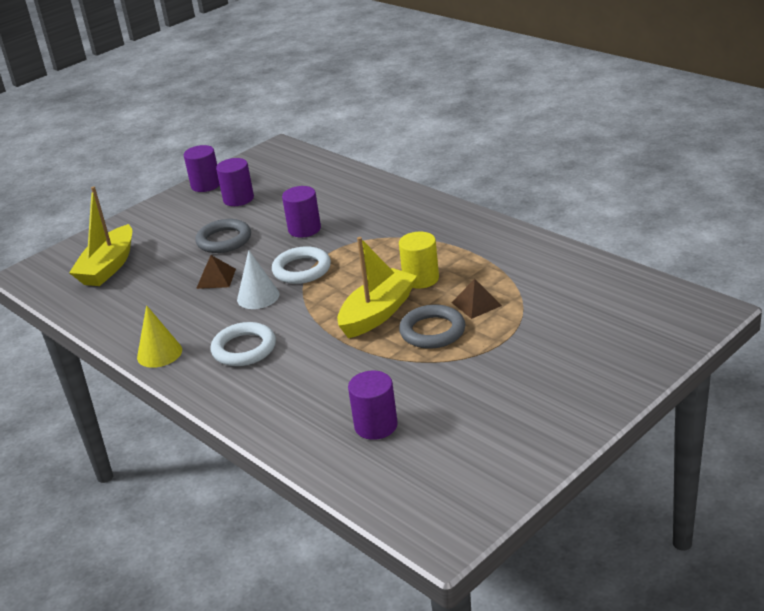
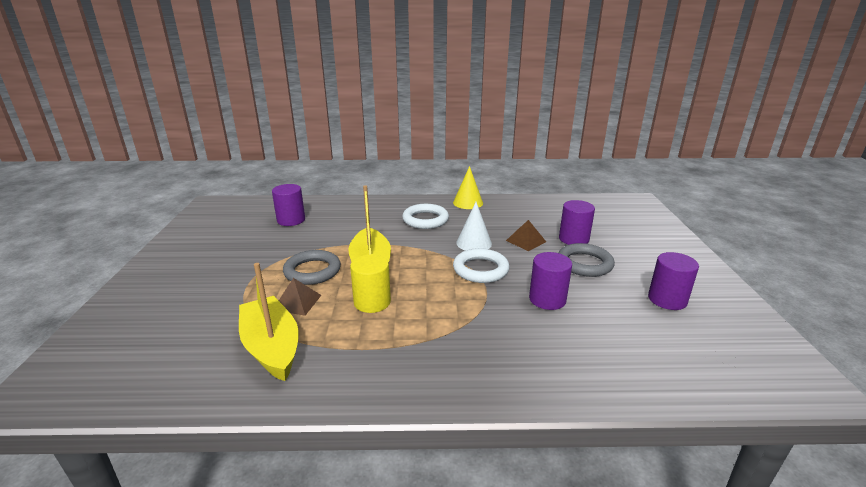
camera: 130 degrees right, 5 degrees down
(108, 267) = (607, 220): yellow boat -> yellow boat (272, 347)
(206, 185) = (729, 298): purple cylinder -> purple cylinder (573, 239)

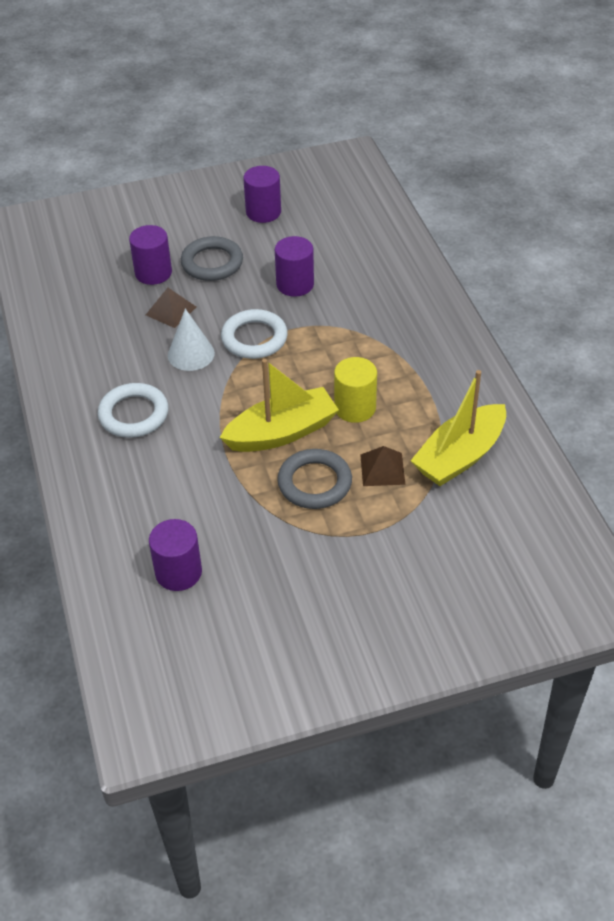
camera: 105 degrees left, 20 degrees up
(468, 203) = (60, 381): yellow cone -> none

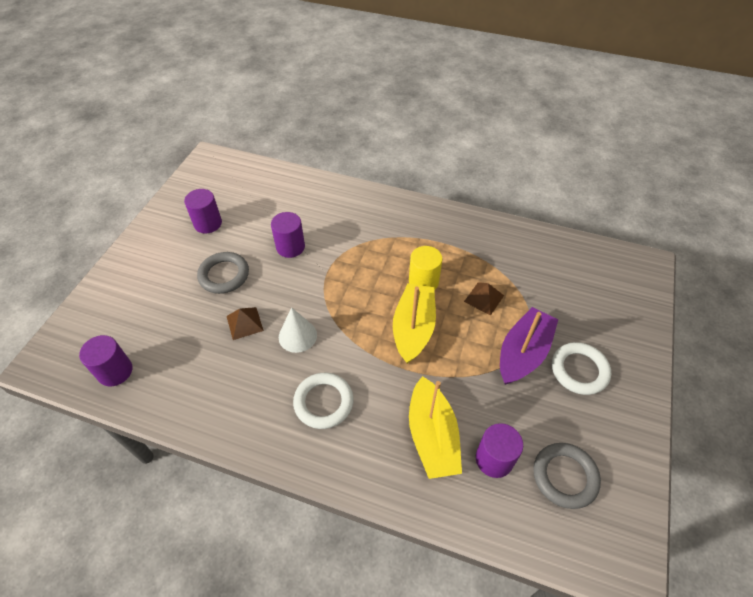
camera: 55 degrees left, 5 degrees up
(153, 273) = (196, 312): purple cylinder -> purple cylinder (115, 371)
(254, 338) = (317, 294): white ring -> white ring (579, 370)
(314, 483) = (470, 337): grey ring -> grey ring (564, 476)
(336, 538) = (523, 353): none -> purple boat
(459, 456) = (500, 259): yellow boat -> yellow boat (432, 436)

